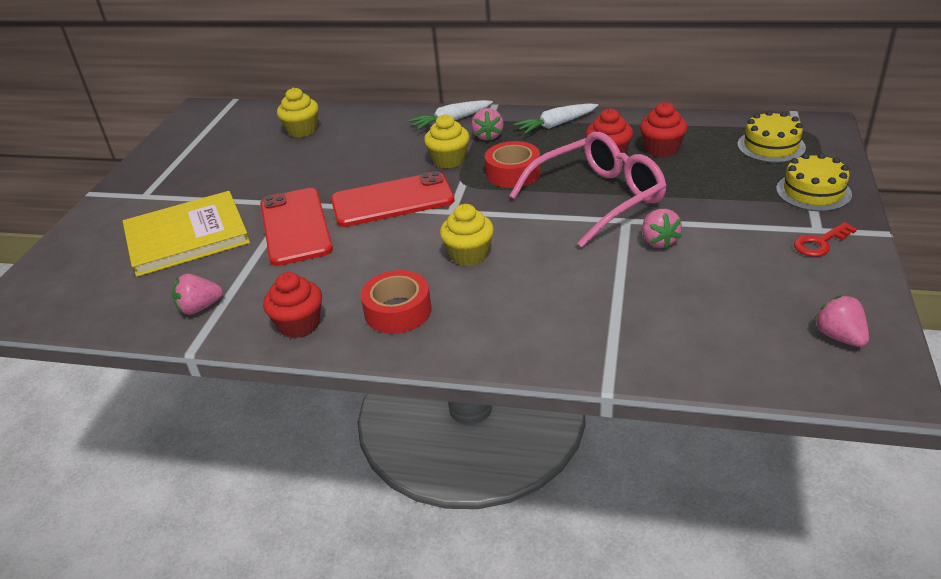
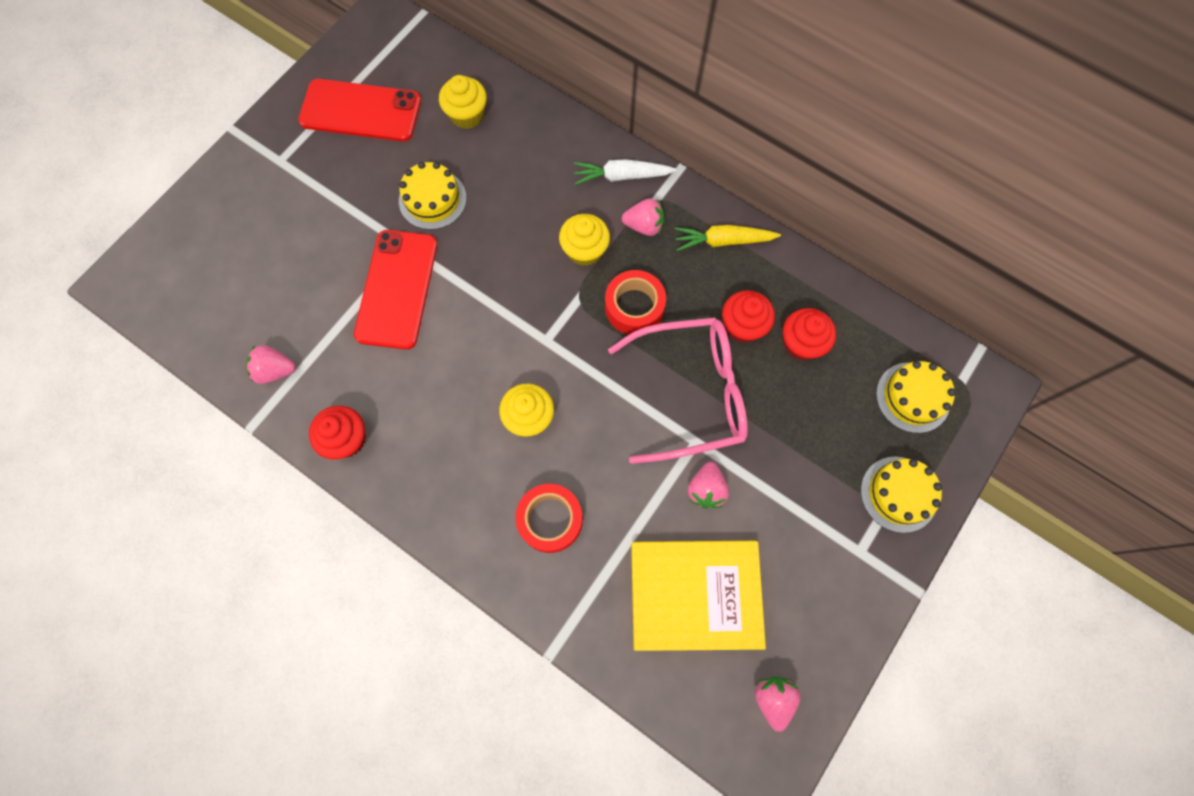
camera: 20 degrees right, 35 degrees up
(187, 237) = (297, 254): yellow book -> yellow book (695, 595)
(298, 174) = (432, 199): none -> yellow cake
(392, 200) = (500, 293): red phone -> red phone (361, 111)
(398, 311) = (433, 465): red tape -> red tape (550, 520)
(488, 136) = (644, 226): pink strawberry -> pink strawberry turned 105 degrees counterclockwise
(556, 125) = (723, 241): white carrot -> yellow carrot
(820, 243) = (848, 572): red key -> none

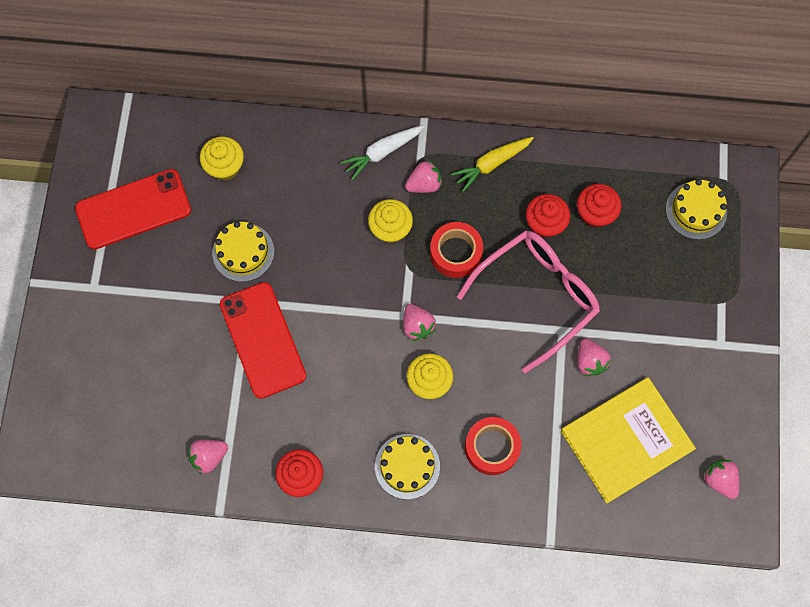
camera: 30 degrees left, 0 degrees up
(552, 357) = (417, 326): none -> pink strawberry
(899, 494) = (724, 287): yellow cake -> yellow cake (407, 466)

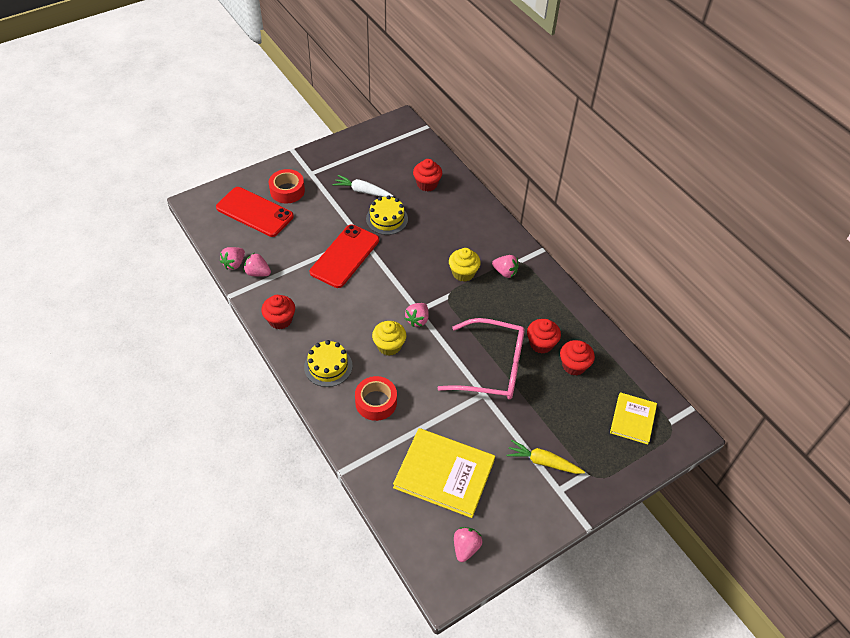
camera: 50 degrees right, 20 degrees down
(133, 209) = (367, 163): red phone -> red phone (254, 212)
(225, 167) = (427, 184): yellow cupcake -> red cupcake
(382, 152) = (504, 243): white carrot -> white carrot (362, 191)
(456, 253) = (479, 311): red tape -> red tape (287, 191)
(491, 164) = (550, 296): yellow carrot -> yellow carrot (543, 462)
(589, 361) = (477, 421): pink strawberry -> pink strawberry (234, 264)
(696, 210) = (633, 419): yellow cake -> yellow book

